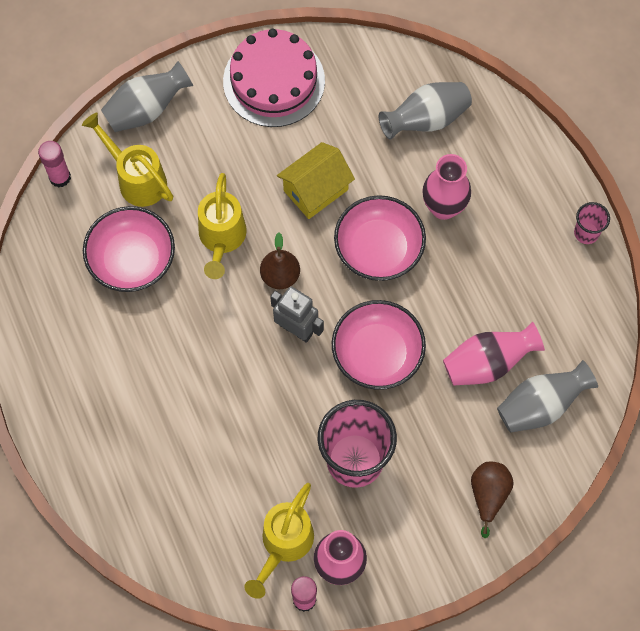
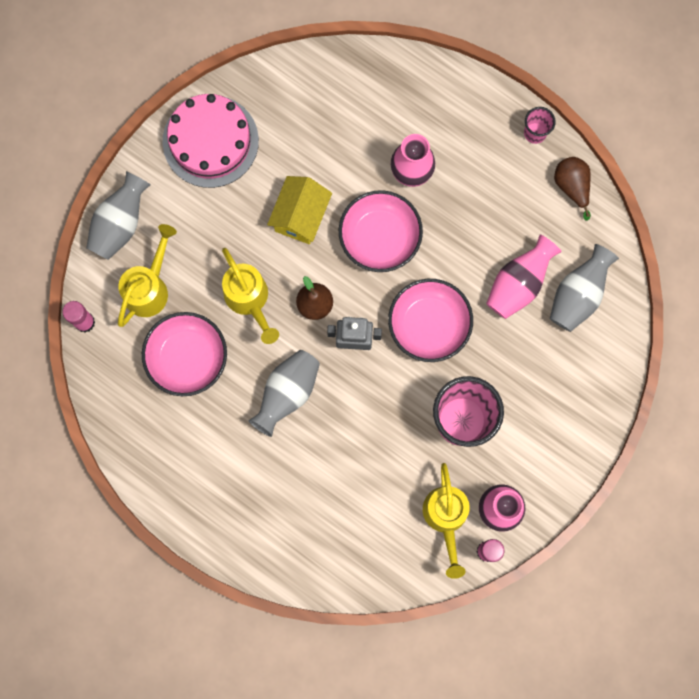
camera: 30 degrees left, 10 degrees up
(137, 179) = (149, 288): yellow watering can -> yellow watering can turned 105 degrees clockwise
(426, 119) = (354, 106): grey vase -> grey vase (287, 393)
(488, 495) = (578, 389): brown pear -> brown pear (572, 186)

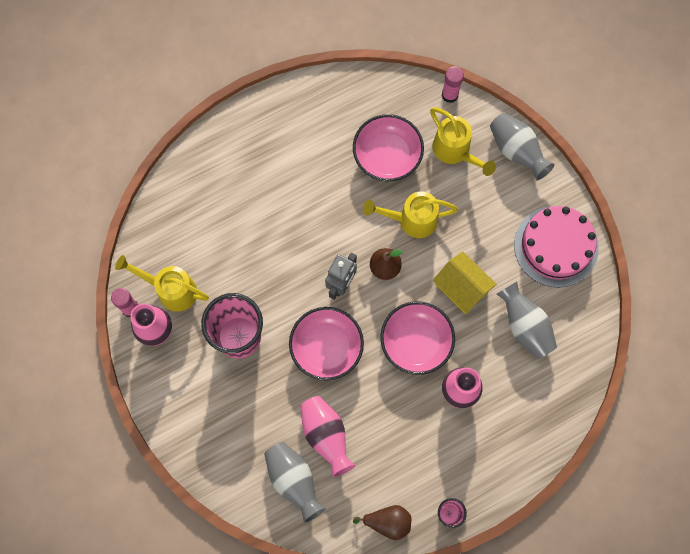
camera: 115 degrees right, 5 degrees down
(287, 393) = (325, 216): grey vase -> grey vase (525, 326)

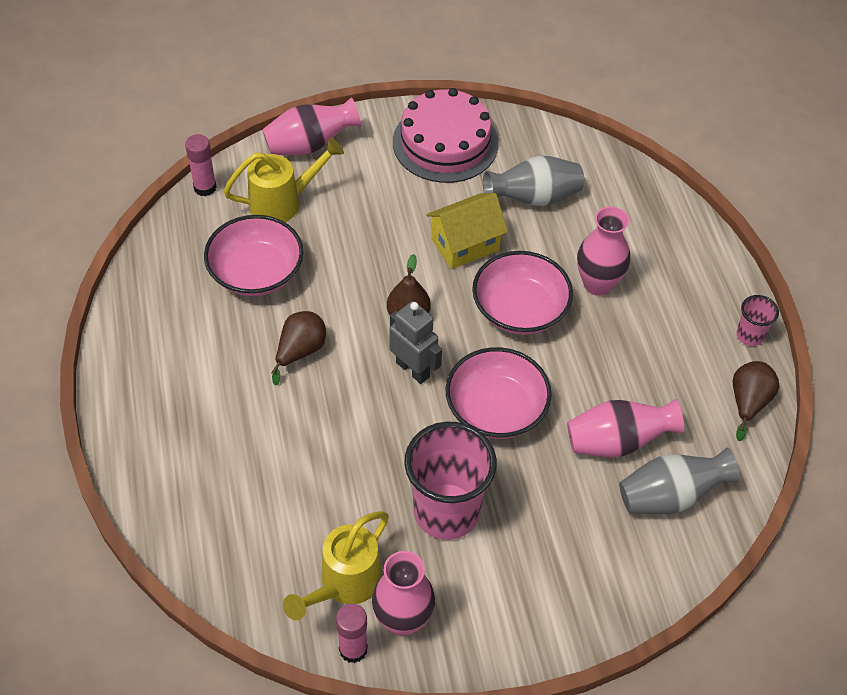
camera: 75 degrees left, 20 degrees down
(332, 206) = (300, 351): none -> brown pear
(411, 220) = (355, 270): yellow watering can -> none
(516, 151) = (310, 145): grey vase -> pink vase

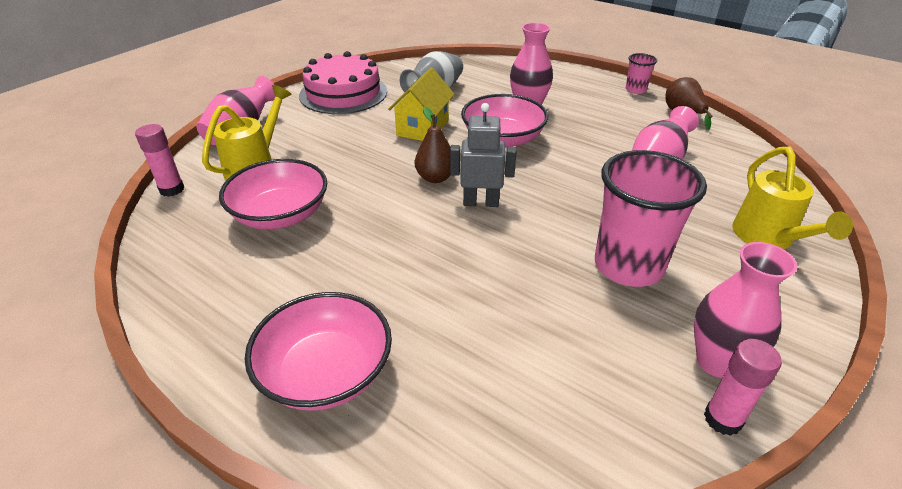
camera: 40 degrees left, 15 degrees down
(300, 351) = (380, 240): brown pear -> none
(344, 584) = (639, 372): yellow watering can -> yellow watering can (767, 238)
(496, 409) = (566, 191): pink bowl -> pink bowl (326, 372)
(670, 496) = (725, 172): grey vase -> none

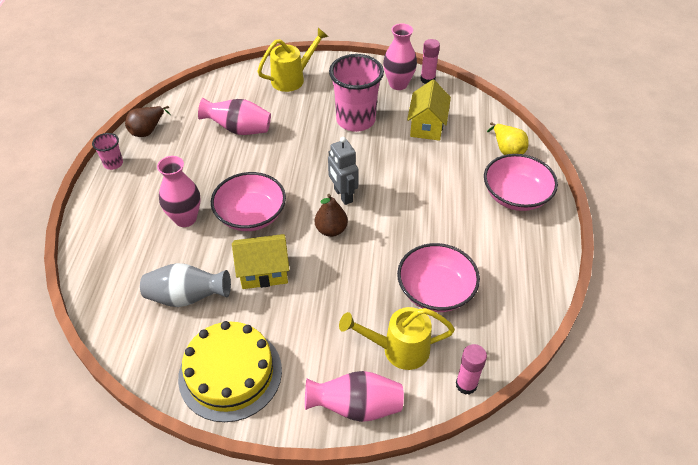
camera: 120 degrees left, 10 degrees up
(343, 93) = (230, 373): pink cake -> yellow cake
(433, 431) = (507, 150): none -> yellow pear
(569, 344) = (427, 126): none -> yellow house

